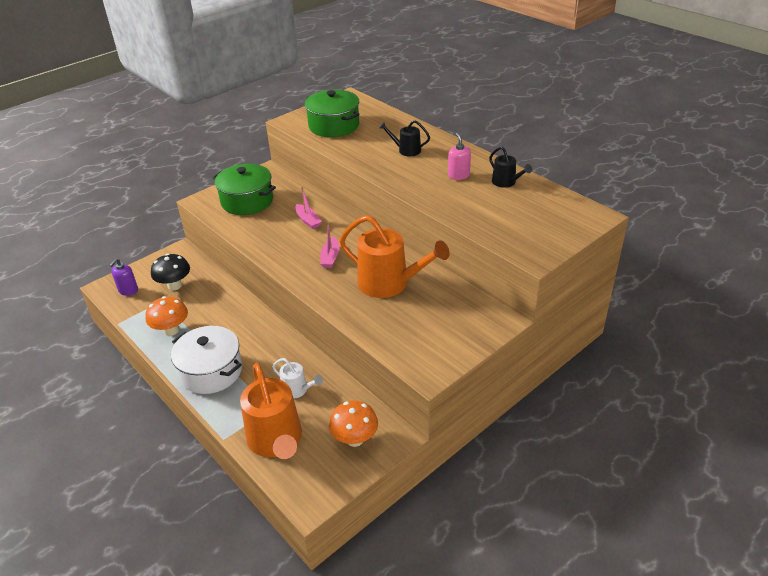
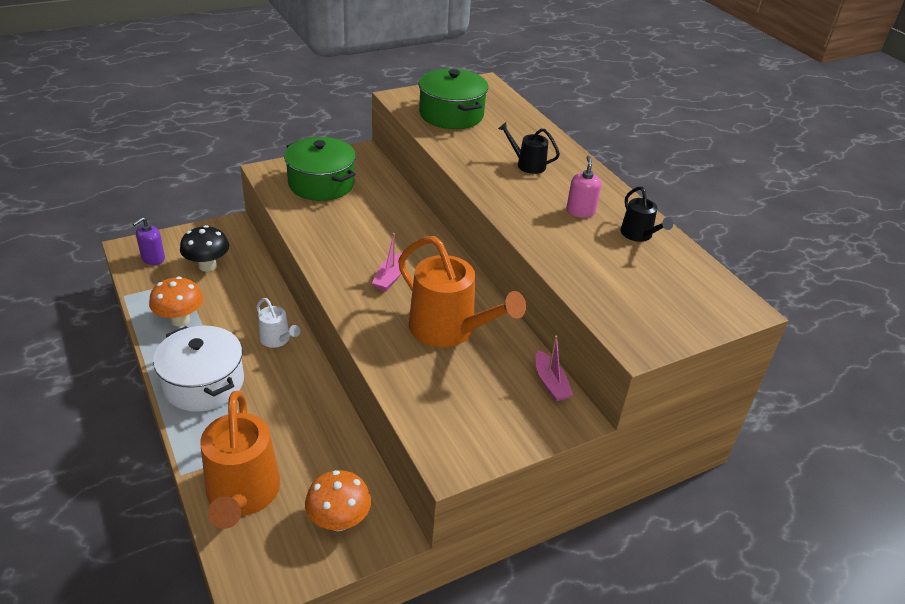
camera: 10 degrees right, 0 degrees up
(297, 390) = (295, 435): white watering can -> white watering can (277, 339)
(308, 220) = (383, 225): pink boat -> pink boat (550, 383)

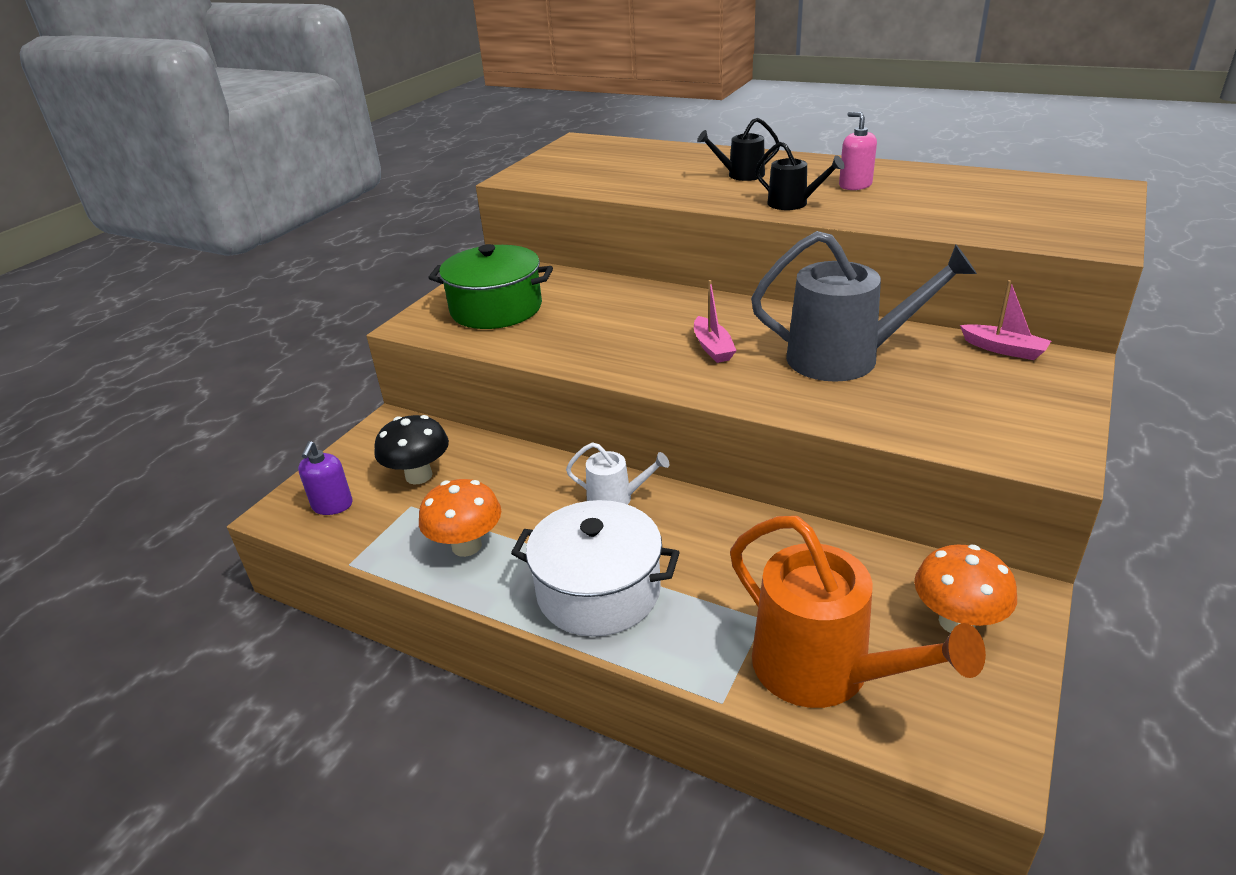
camera: 30 degrees left, 5 degrees down
(449, 329) = (845, 358): orange watering can -> grey watering can
(451, 114) = (594, 170): green pot -> none
(638, 235) = (932, 180): black watering can -> black watering can (792, 203)

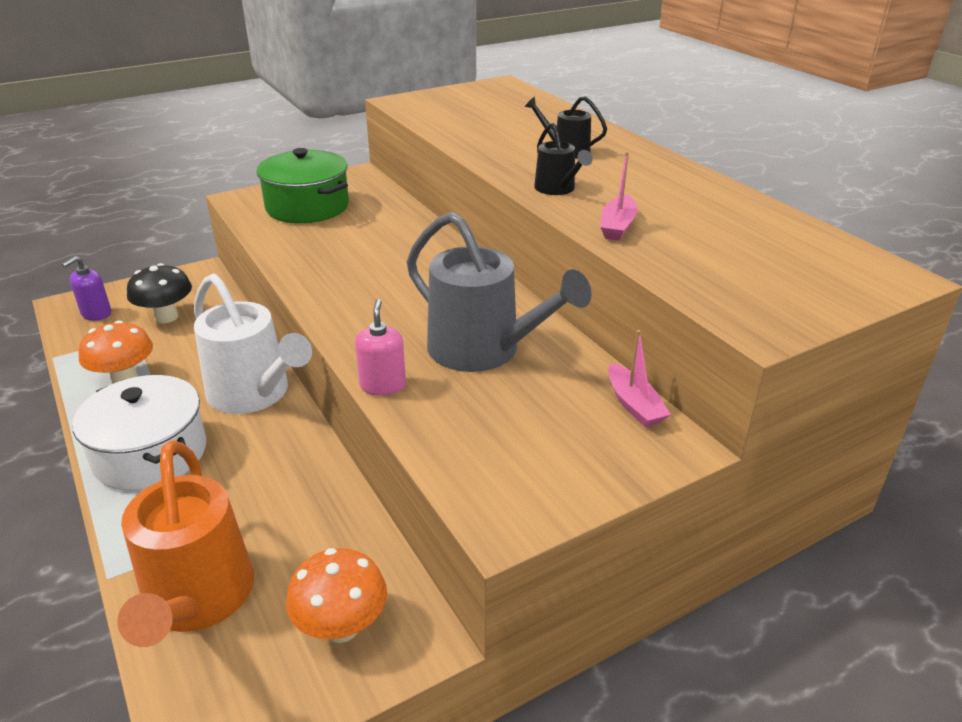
camera: 30 degrees right, 0 degrees up
(615, 498) = (254, 394): white watering can -> white watering can, size x2.00
(713, 348) = (399, 297): pink boat -> pink boat (617, 226)
(855, 185) = (644, 190): pink soap dispenser -> pink soap dispenser (383, 385)

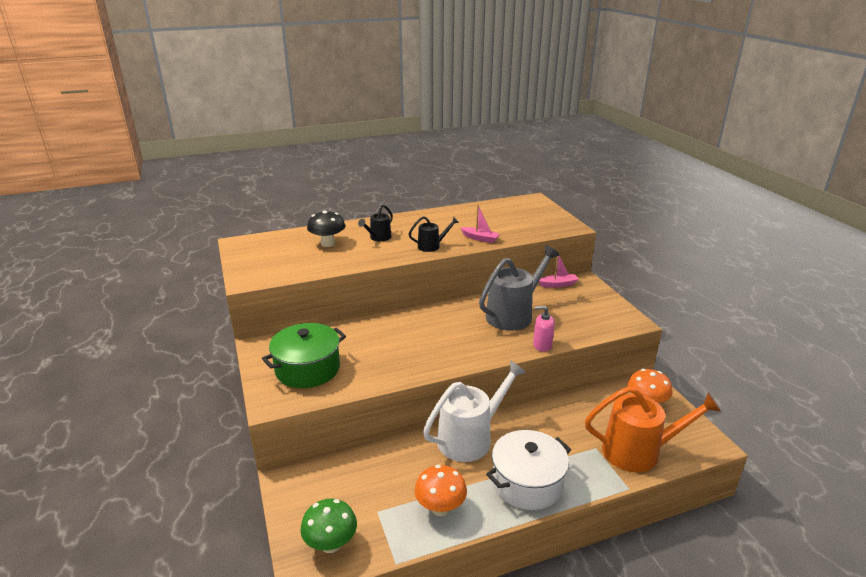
camera: 80 degrees left, 5 degrees down
(96, 314) = (331, 544): purple soap dispenser -> green mushroom
(166, 317) = (354, 494): black mushroom -> black mushroom (327, 243)

